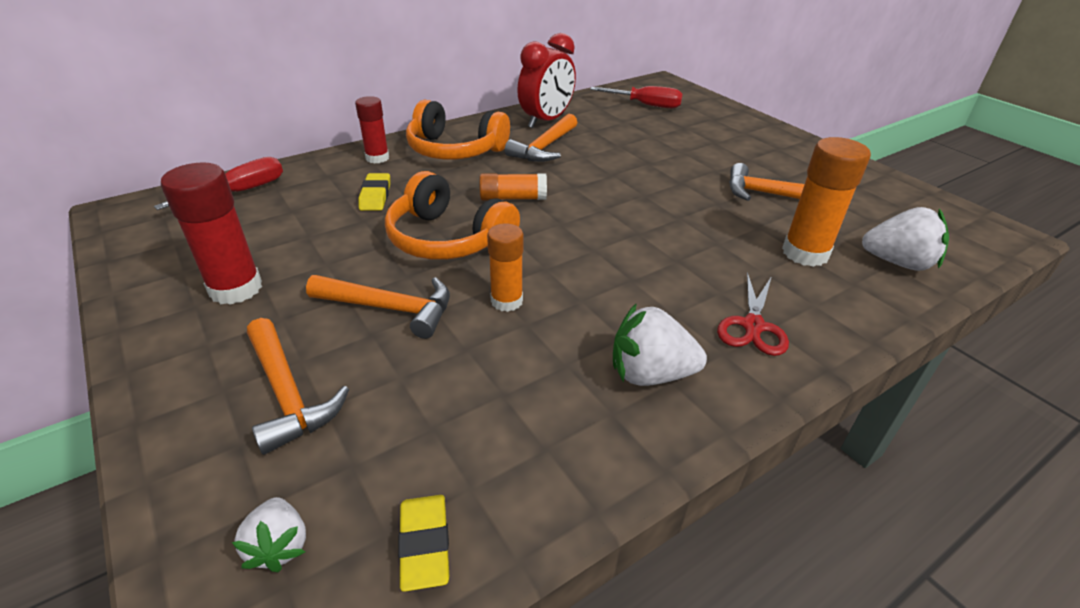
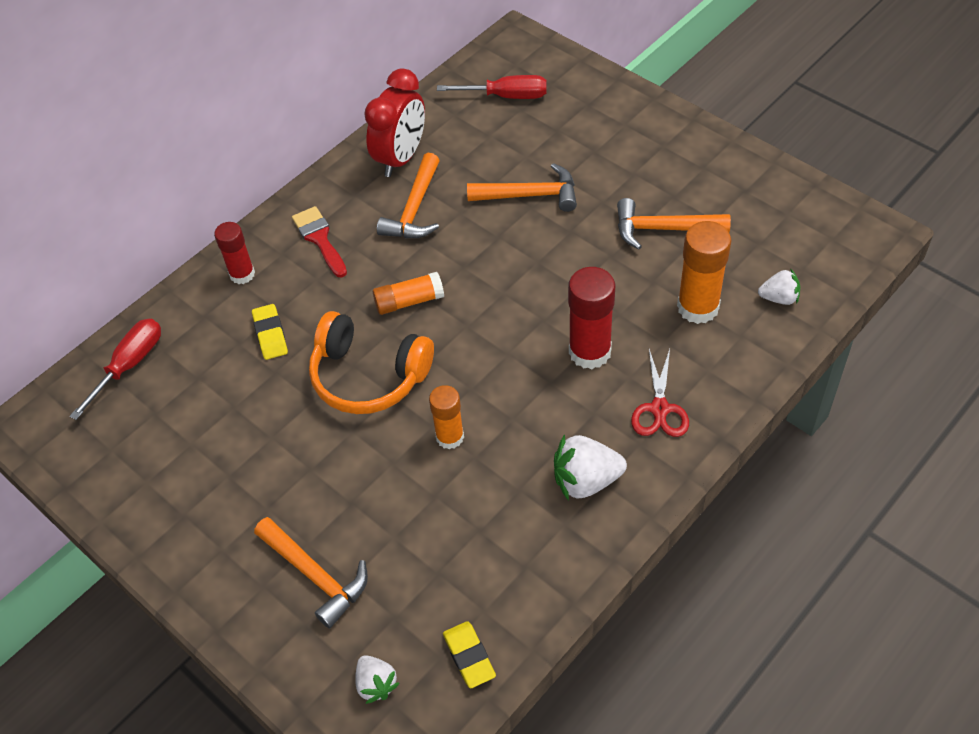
camera: 10 degrees left, 15 degrees up
(236, 289) = (207, 487): red glue stick -> red glue stick (589, 352)
(390, 308) = (354, 472): orange hammer -> orange hammer (530, 195)
(455, 150) = (319, 239): orange headphones -> red brush
(898, 262) = (779, 298): white strawberry -> white strawberry, size x0.62

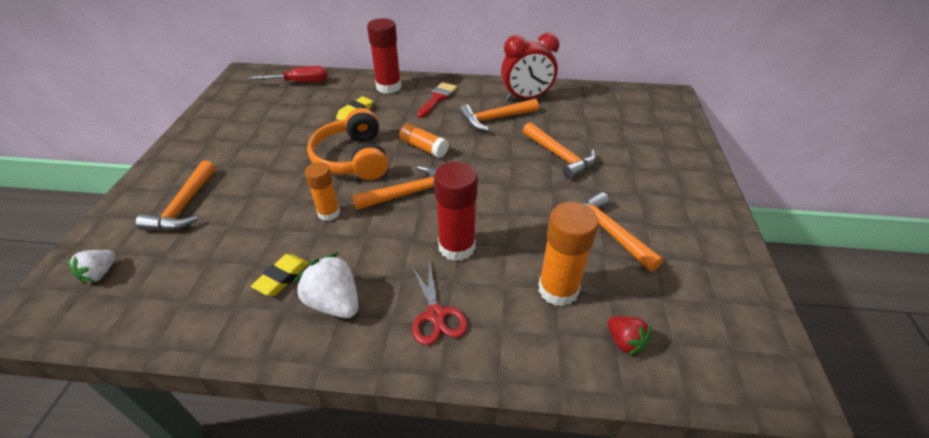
camera: 50 degrees right, 10 degrees down
(242, 274) = (388, 87): red glue stick -> red glue stick, size x1.56
(469, 656) = (136, 312): yellow eraser -> yellow eraser (282, 277)
(478, 353) = (408, 193): none -> orange hammer
(506, 96) = (623, 112): red screwdriver -> none
(659, 409) = (436, 315): red scissors -> red scissors turned 75 degrees counterclockwise
(779, 298) = (624, 342): white strawberry -> red strawberry

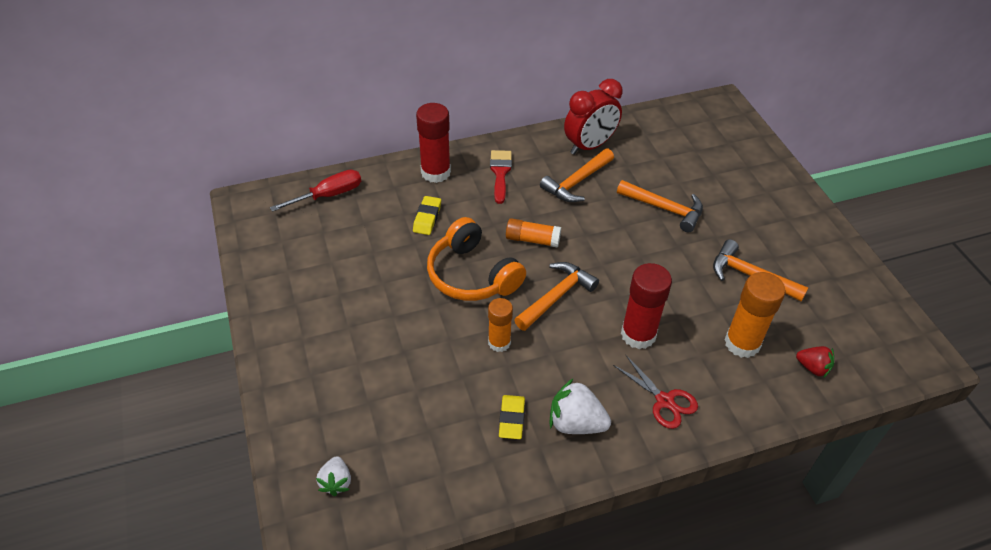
camera: 25 degrees left, 5 degrees up
(184, 206) = (348, 387): orange hammer -> none

